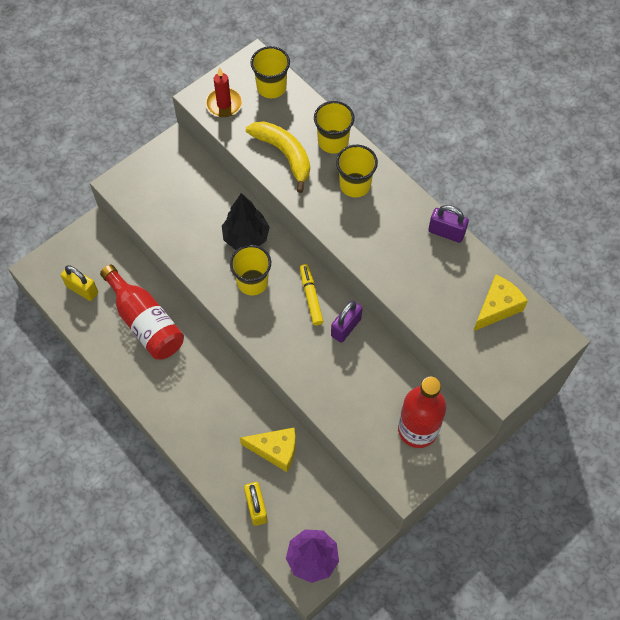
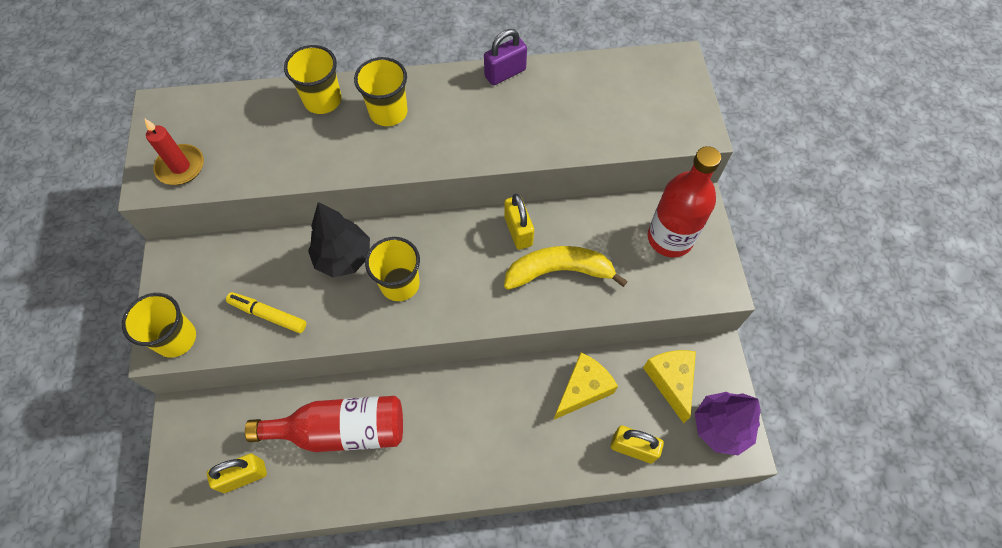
camera: 55 degrees left, 0 degrees up
(271, 87) = (206, 113): yellow cup -> yellow cup (176, 338)
(284, 154) = (296, 150): yellow banana -> yellow banana (559, 271)
(311, 297) = (460, 241): yellow marker -> yellow marker (268, 315)
(346, 327) = (518, 231): purple padlock -> yellow padlock
(497, 307) = (614, 84): yellow cheese -> yellow cheese (671, 381)

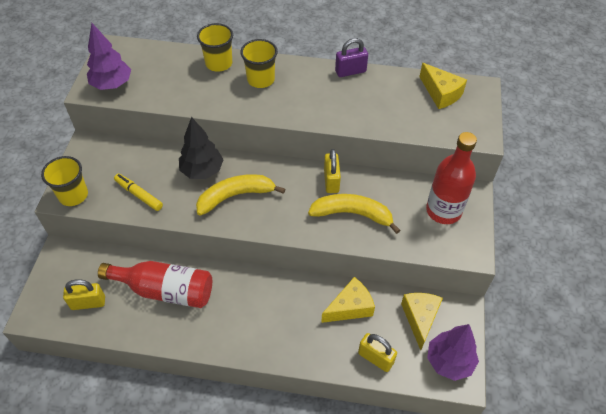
camera: 15 degrees right, 10 degrees down
(180, 167) = (112, 84): red candle -> purple tree
(400, 284) = (235, 196): yellow cup -> yellow banana
(631, 80) = (441, 93): none -> yellow cheese

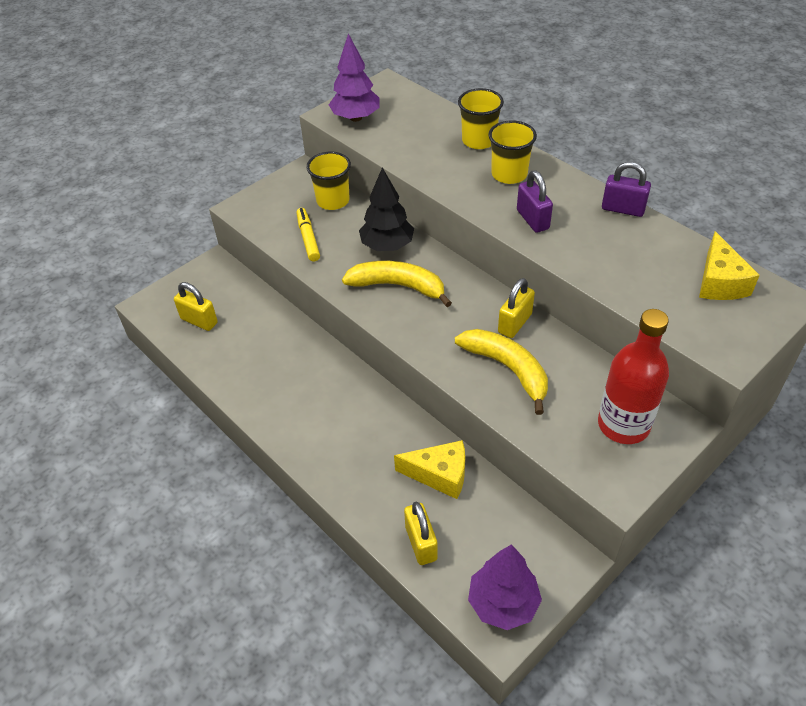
camera: 40 degrees right, 5 degrees down
(73, 195) = (252, 210): yellow cup -> yellow cup (333, 201)
(165, 290) = (273, 348): red bottle -> none
(303, 105) = (532, 219): none -> purple padlock
(420, 318) = (509, 536): yellow cheese -> none

